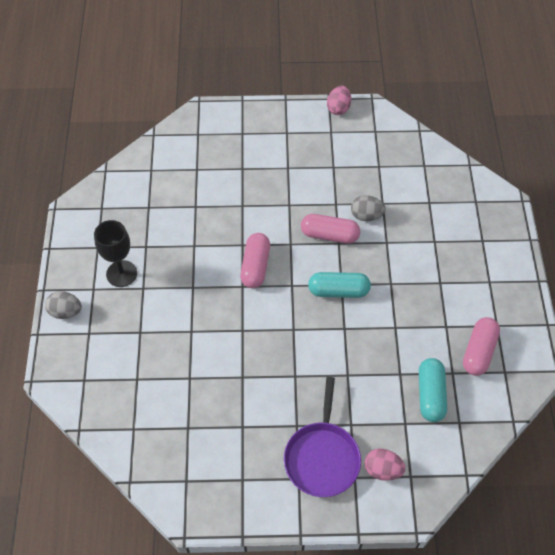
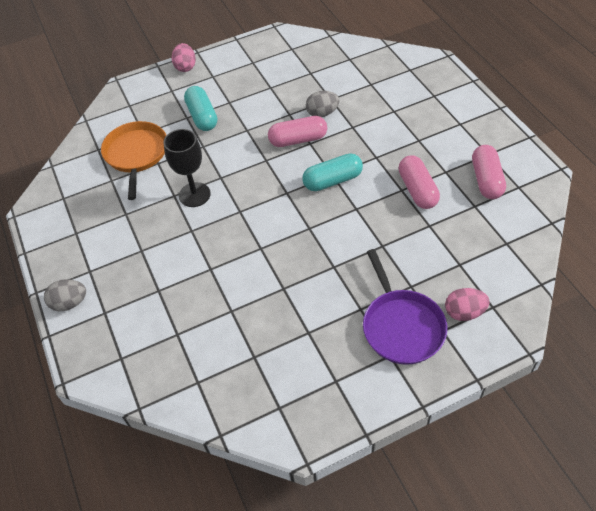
camera: 20 degrees left, 5 degrees down
(121, 273) = (112, 246): black goblet -> black goblet (194, 195)
(181, 190) = (136, 154): none -> orange pan
(255, 266) = (243, 190): pink capsule -> pink capsule (417, 190)
(338, 108) = (249, 43): pink egg -> pink egg (185, 67)
(430, 395) = (467, 231): turquoise capsule -> turquoise capsule (202, 116)

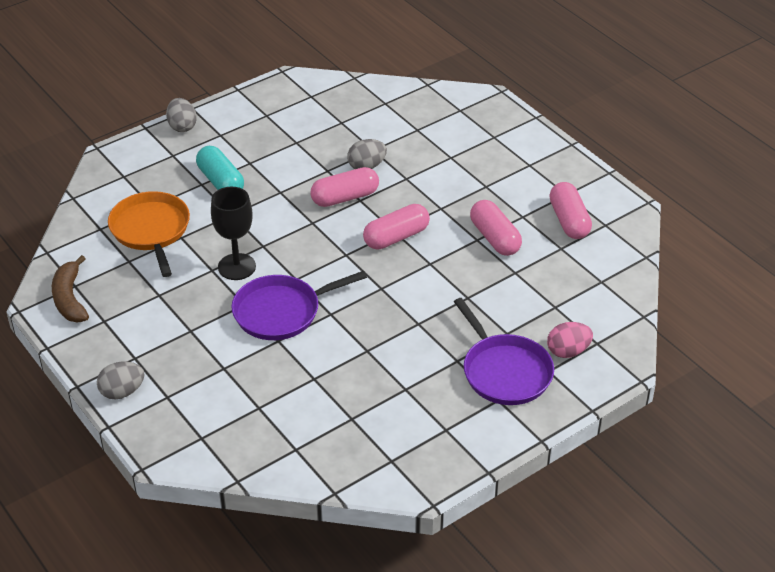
camera: 15 degrees left, 10 degrees down
(56, 209) = (70, 299): none -> brown banana
(185, 67) = (182, 126): pink egg -> grey egg
(219, 241) = (281, 312): none -> purple pan
(332, 180) = (396, 237): turquoise capsule -> pink capsule

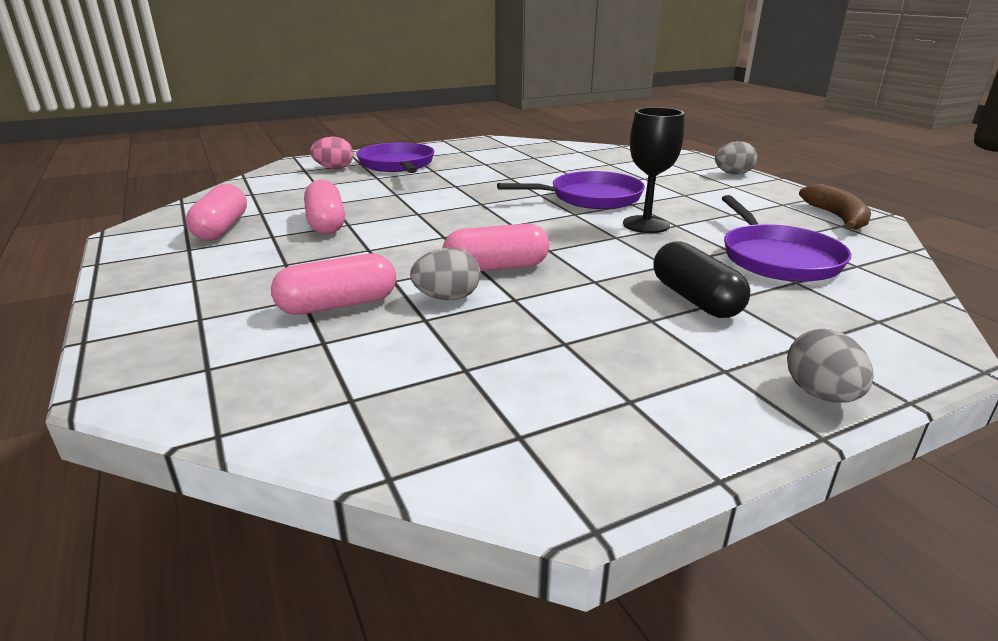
camera: 170 degrees left, 15 degrees down
(151, 230) = (777, 258): orange pan -> purple pan
(221, 181) = (695, 299): turquoise capsule -> black capsule
(396, 237) = (444, 231): pink capsule -> pink capsule (338, 305)

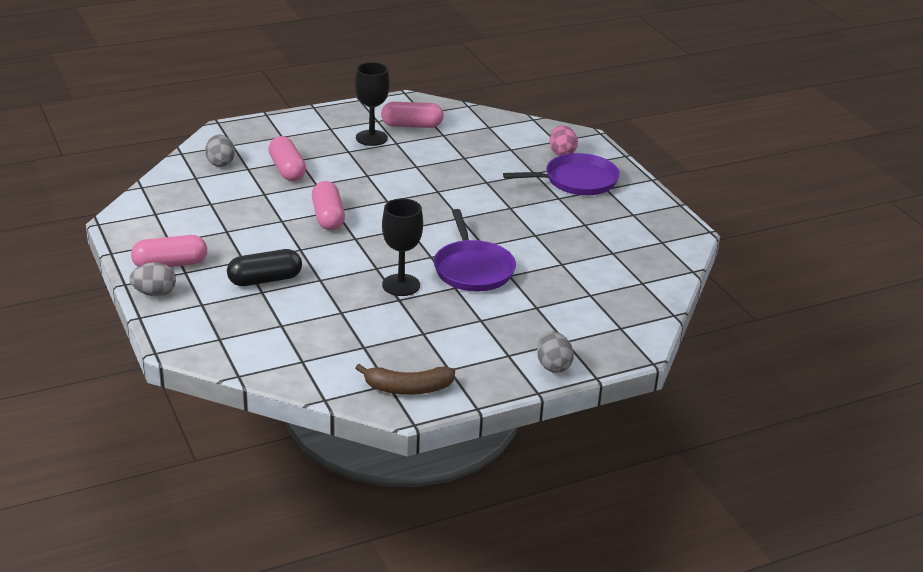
camera: 90 degrees right, 5 degrees up
(248, 250) = (371, 138): none -> black goblet
(326, 223) = (418, 158): pink capsule -> pink capsule (170, 264)
(447, 298) = (288, 200): grey egg -> grey egg (220, 163)
(777, 258) = (321, 329): purple pan -> none

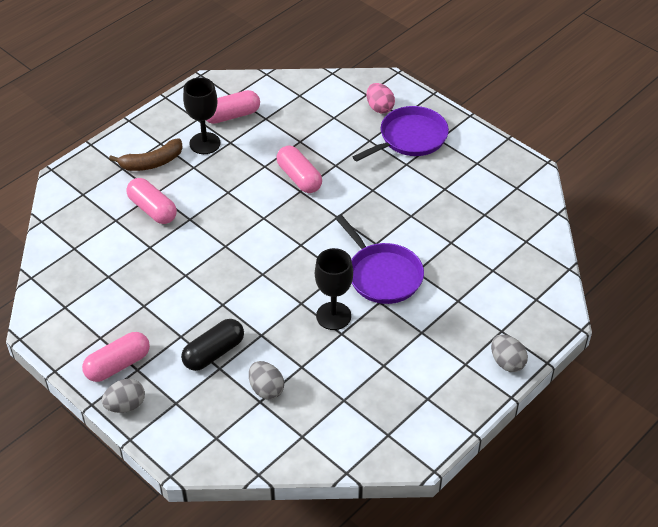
camera: 20 degrees left, 15 degrees up
(220, 163) = (86, 221): grey egg -> grey egg (266, 389)
(328, 217) = (224, 256): pink capsule -> pink capsule (299, 178)
(408, 388) = (406, 433): brown banana -> brown banana (152, 162)

